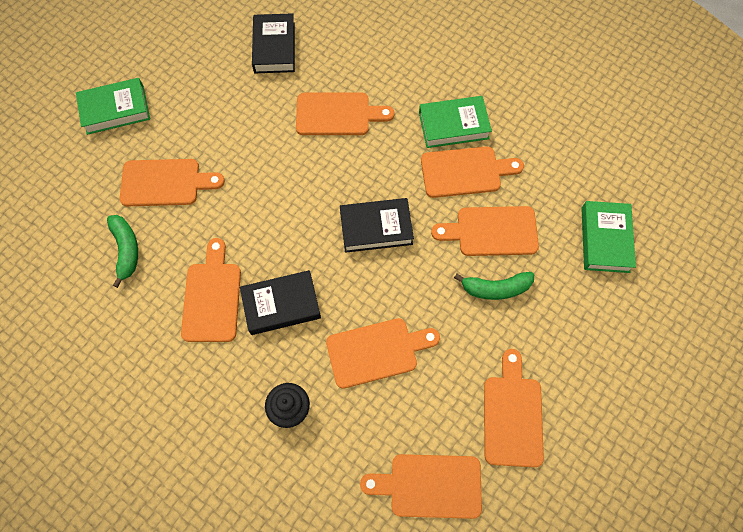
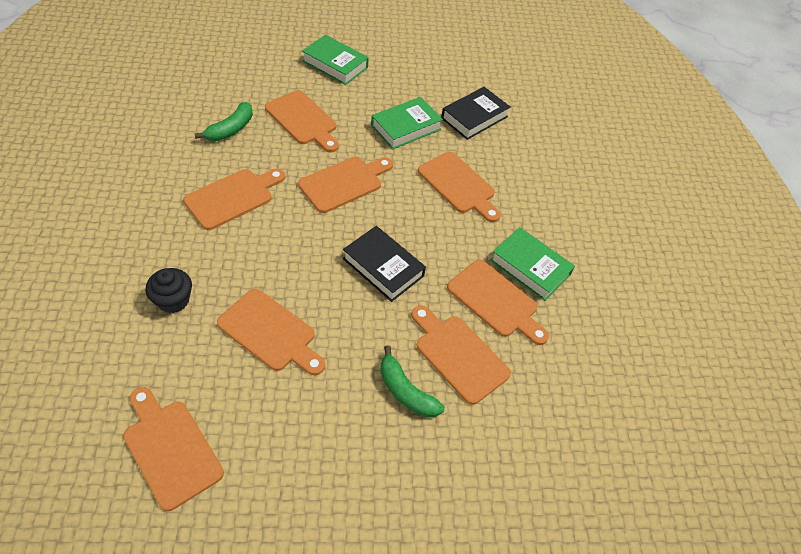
camera: 45 degrees right, 15 degrees down
(281, 305) = (260, 243): black book -> none
(512, 415) = (290, 481): orange cutting board -> orange cutting board (344, 183)
(605, 239) = (540, 459): green book -> green book (406, 127)

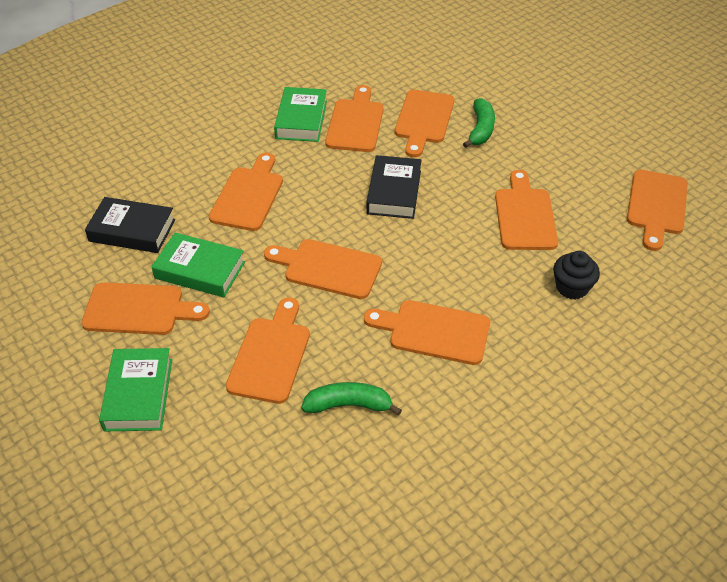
camera: 120 degrees left, 5 degrees down
(398, 90) = (139, 310): none -> orange cutting board

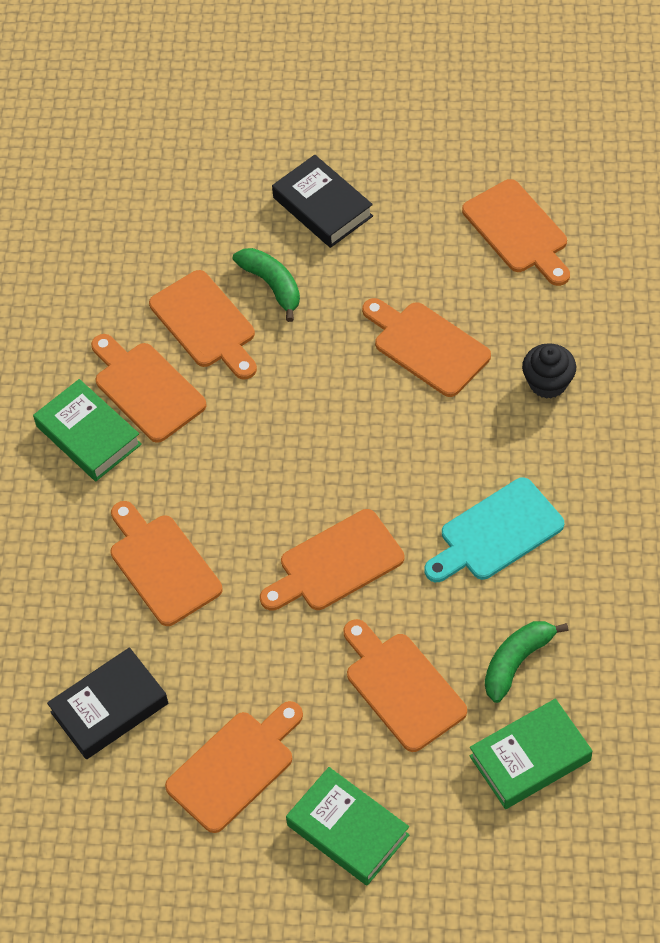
camera: 45 degrees left, 10 degrees up
(200, 270) = (231, 679): green book -> green book (530, 758)
(394, 192) = (287, 431): black book -> black book (322, 207)
(433, 331) = (496, 533): orange cutting board -> turquoise cutting board

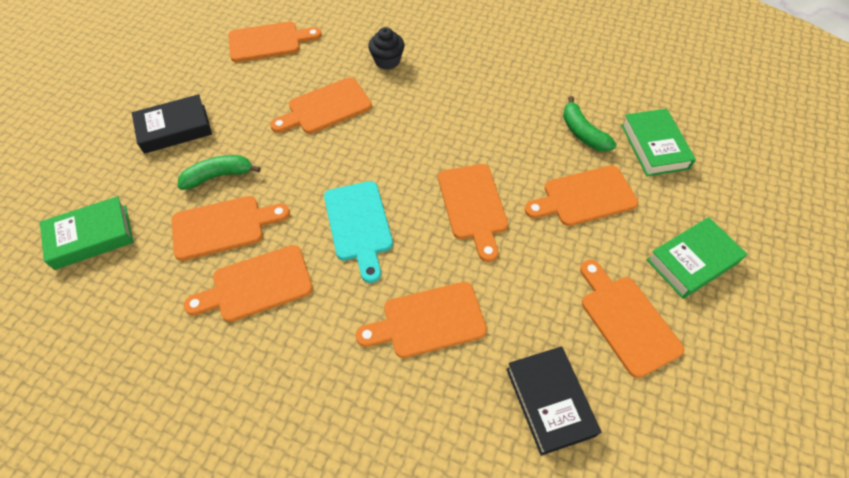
camera: 75 degrees left, 0 degrees up
(88, 435) = (276, 342): green book -> green book (91, 237)
(496, 533) = (484, 115): turquoise cutting board -> turquoise cutting board (358, 225)

